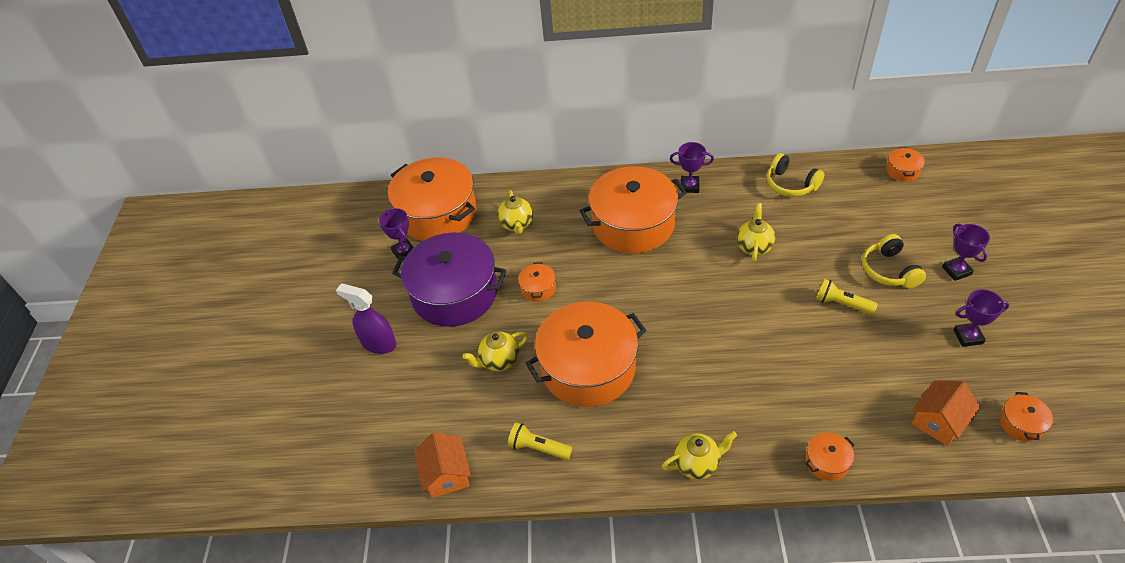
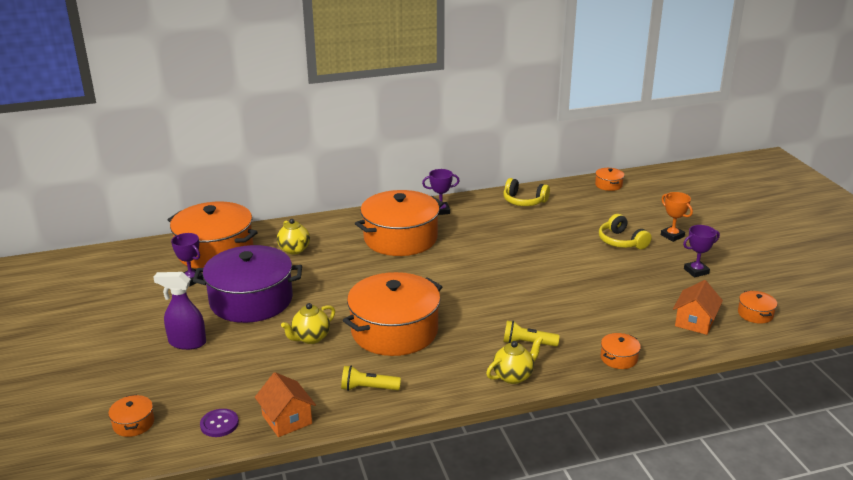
camera: 20 degrees left, 20 degrees down
(381, 466) = (219, 424): none -> purple button
(538, 288) = (330, 287): orange pot -> orange pot (133, 423)
(754, 247) = (509, 240): yellow teapot -> none
(841, 304) = (592, 265): yellow flashlight -> yellow flashlight (527, 343)
(956, 271) = (672, 236): purple trophy -> orange trophy

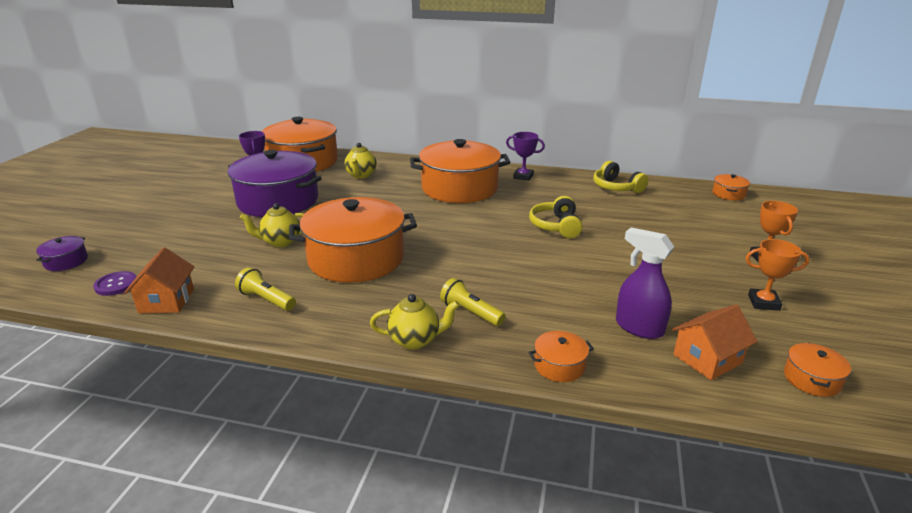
camera: 30 degrees right, 0 degrees up
(133, 423) = (66, 261): orange pot -> purple pot
(187, 342) = (190, 216): purple spray bottle -> purple spray bottle (639, 327)
(621, 241) = (691, 247): yellow headphones -> yellow headphones (556, 226)
(696, 271) = (763, 303): purple trophy -> orange trophy

